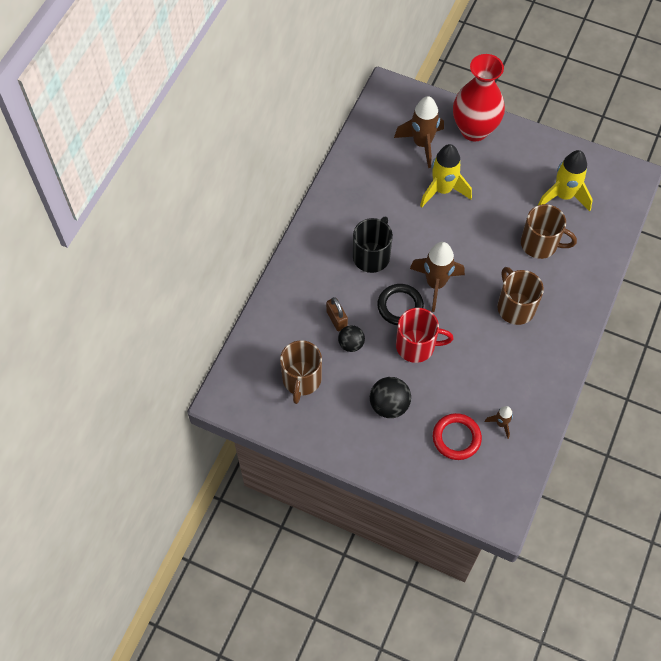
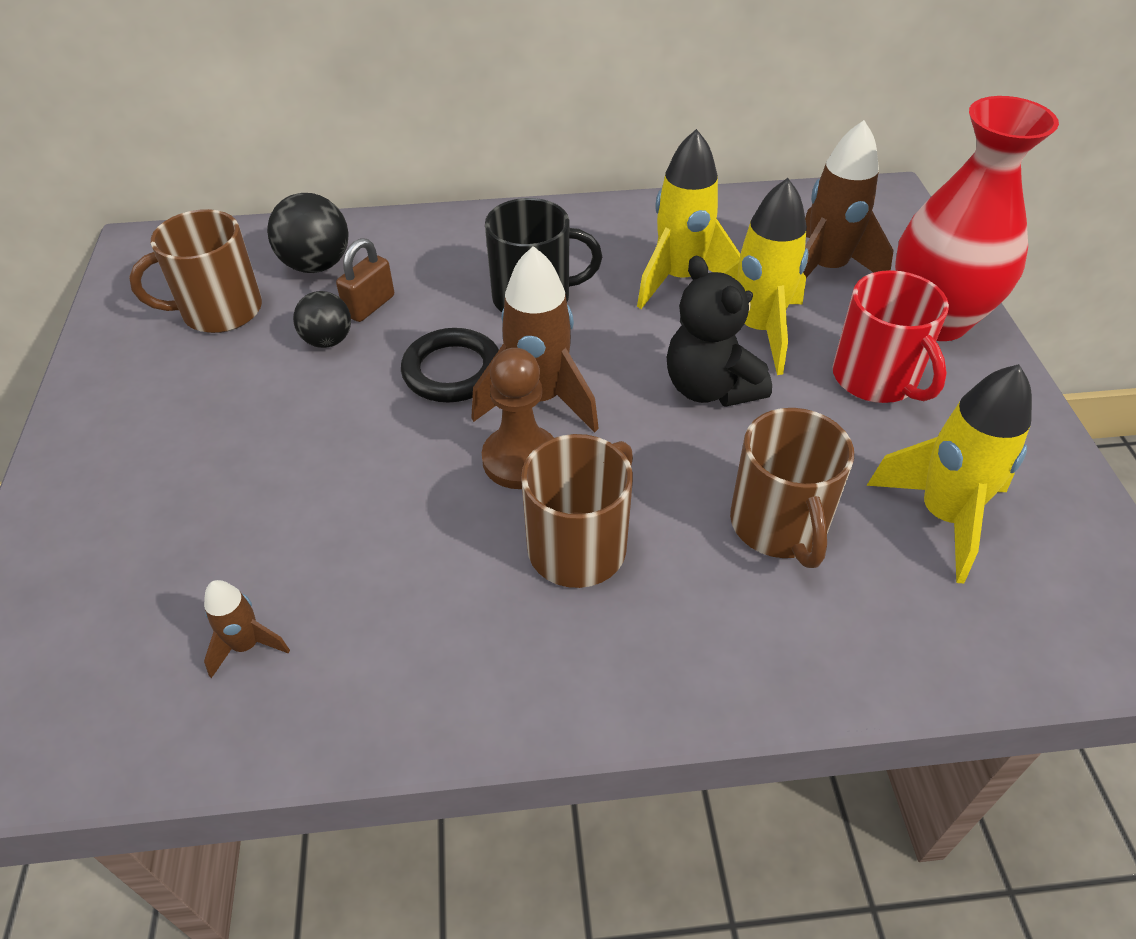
camera: 60 degrees right, 15 degrees down
(389, 405) = (215, 439): black ball -> black ball (316, 265)
(394, 197) = (680, 279): none -> yellow rocket
(416, 346) = (376, 426): red mug -> red mug (876, 378)
(456, 438) = (175, 576): red ring -> none
(464, 225) = (710, 388): none -> black teddy bear
(464, 305) = (520, 459): none -> brown pawn

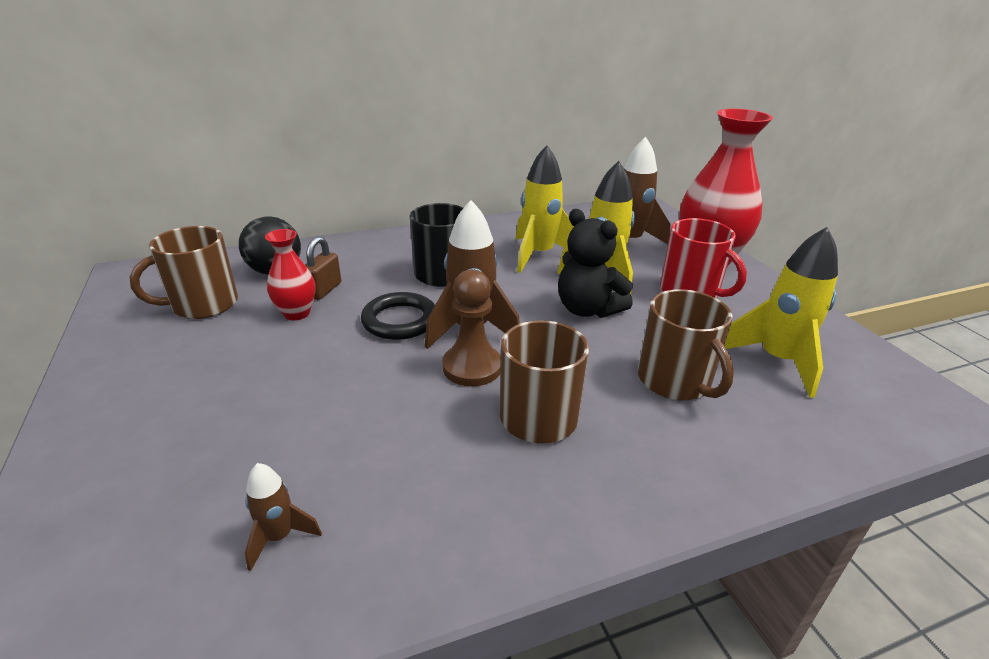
camera: 15 degrees left, 15 degrees down
(328, 340) = (297, 313): black ball -> red vase

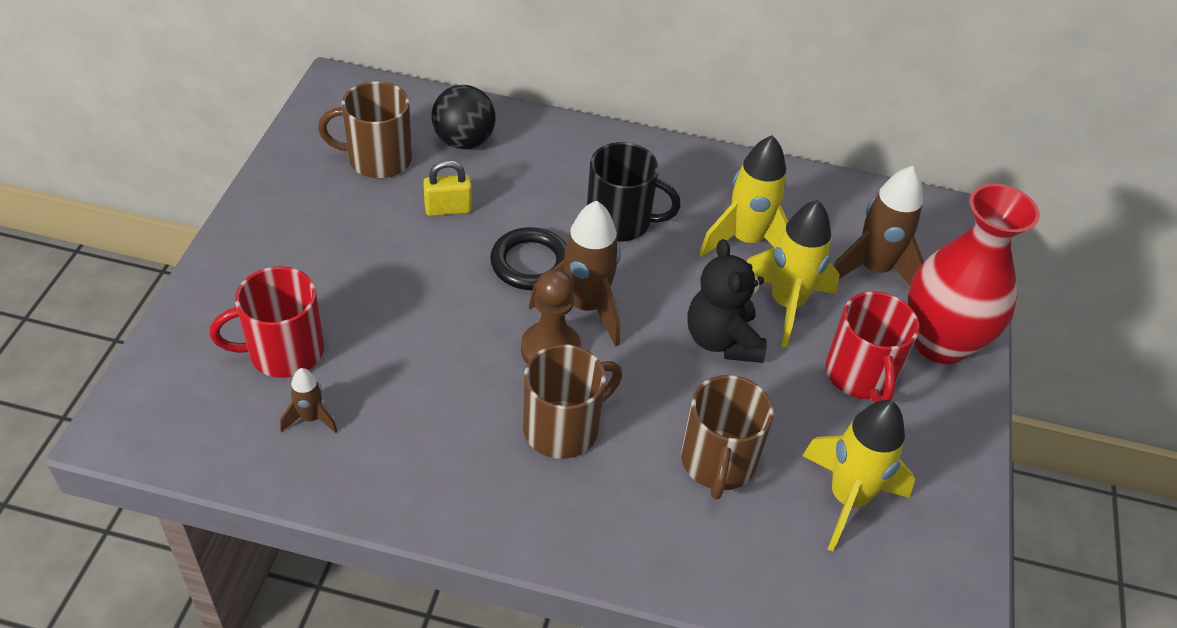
camera: 30 degrees right, 15 degrees up
(201, 487) = (284, 352): none -> red mug
(297, 313) = (448, 209): red vase -> yellow padlock
(324, 290) = (490, 189): brown padlock -> none

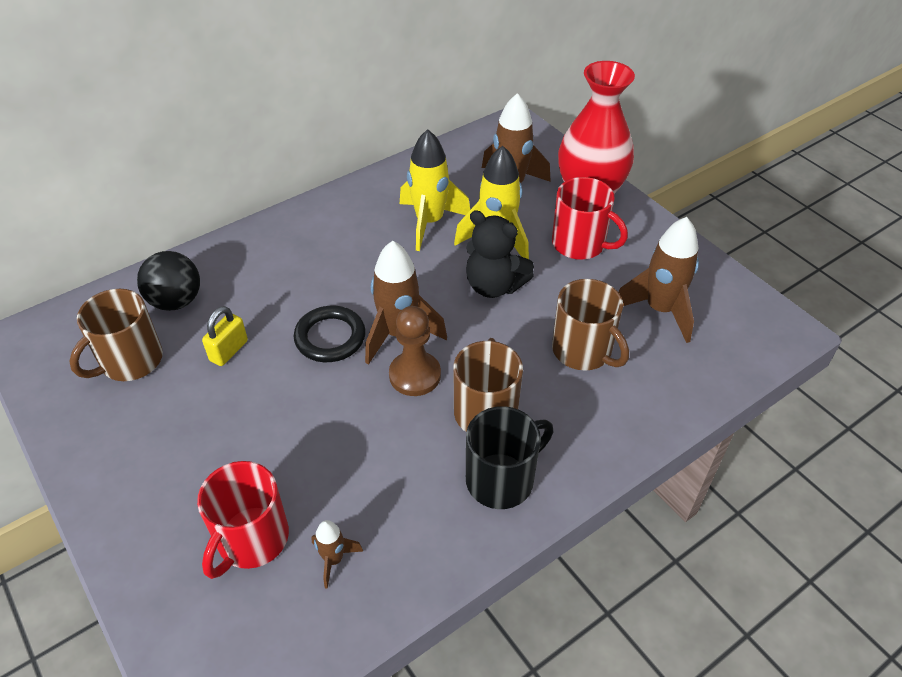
camera: 45 degrees left, 0 degrees up
(620, 221) = (346, 269): black mug -> black mug (501, 479)
(847, 499) = (660, 310): yellow rocket -> brown rocket

